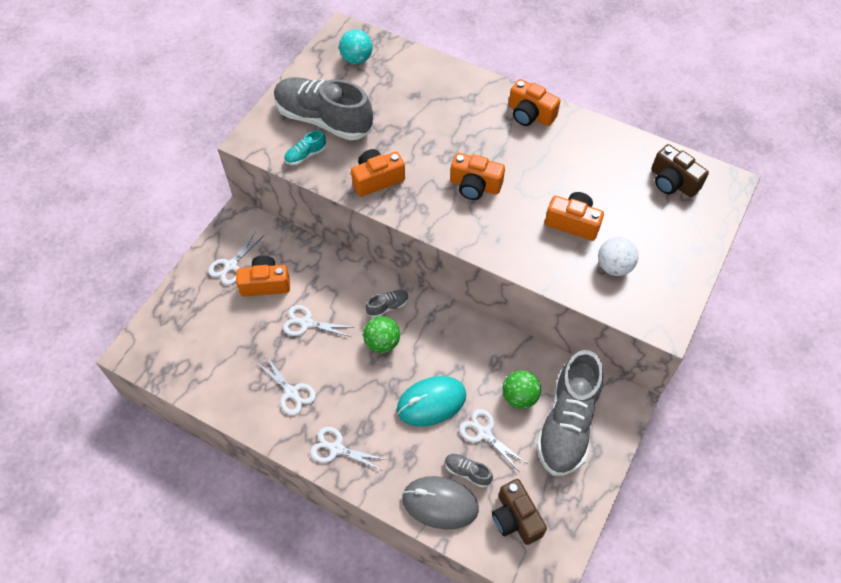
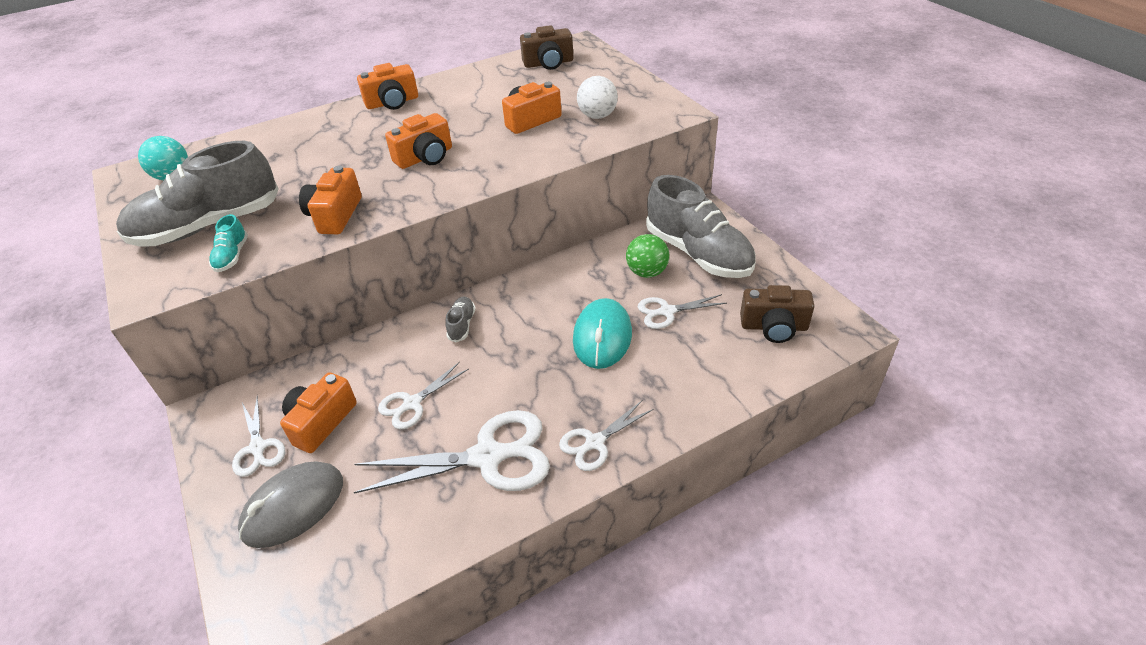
camera: 55 degrees left, 15 degrees down
(291, 393) = (488, 457): white scissors -> white scissors, size x1.82
(382, 343) = (499, 347): green ball -> none
(440, 503) = (723, 377): grey mouse -> grey mouse (293, 507)
(467, 472) = (701, 341): grey shoe -> none

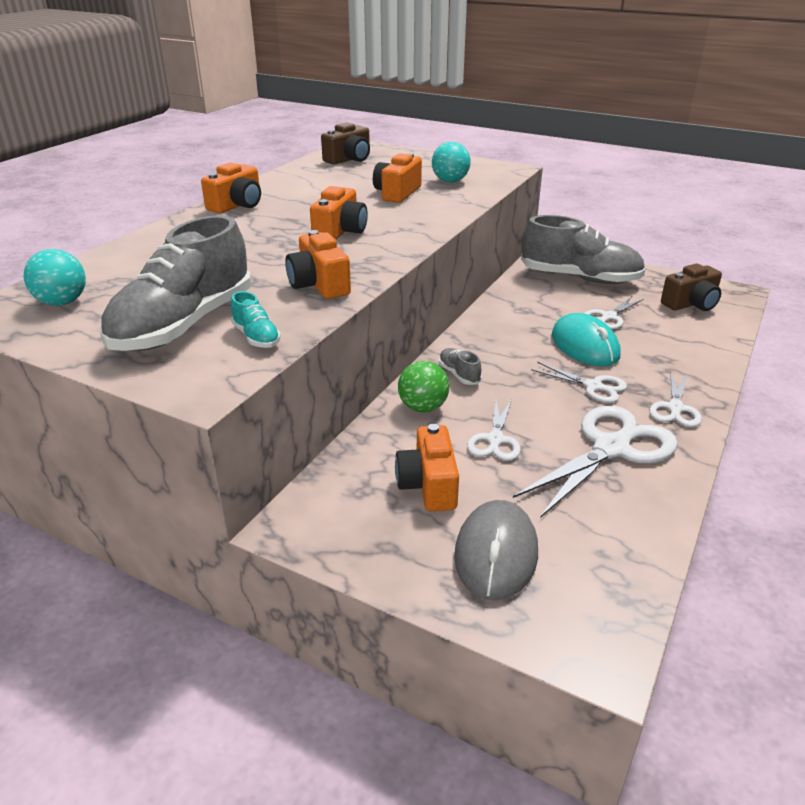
camera: 35 degrees left, 10 degrees down
(258, 448) = (392, 529): white scissors -> white scissors (593, 386)
(597, 116) = (450, 181): white ball -> turquoise ball
(647, 272) = (559, 299): green ball -> green ball (423, 407)

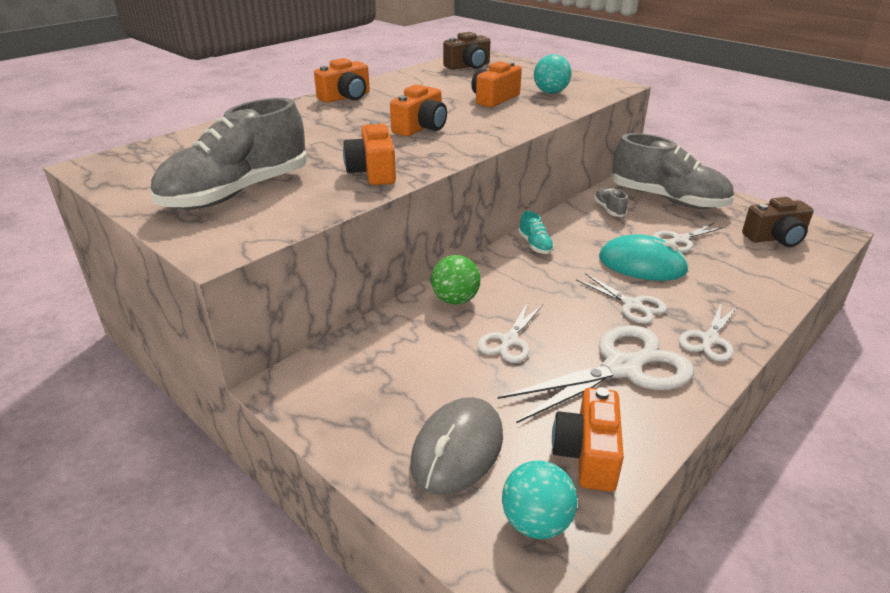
camera: 15 degrees right, 0 degrees up
(62, 302) = (154, 162): turquoise ball -> turquoise ball (536, 522)
(256, 337) = (290, 211): turquoise shoe -> turquoise shoe (535, 245)
(428, 485) = (425, 372): orange camera -> orange camera (587, 454)
(459, 374) = (504, 274): grey shoe -> grey shoe (609, 210)
(585, 345) = (642, 264): turquoise mouse -> turquoise mouse turned 60 degrees counterclockwise

